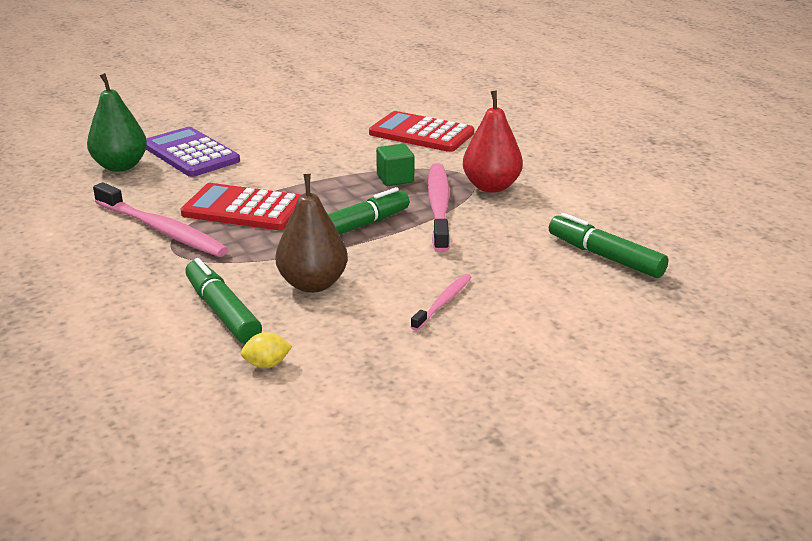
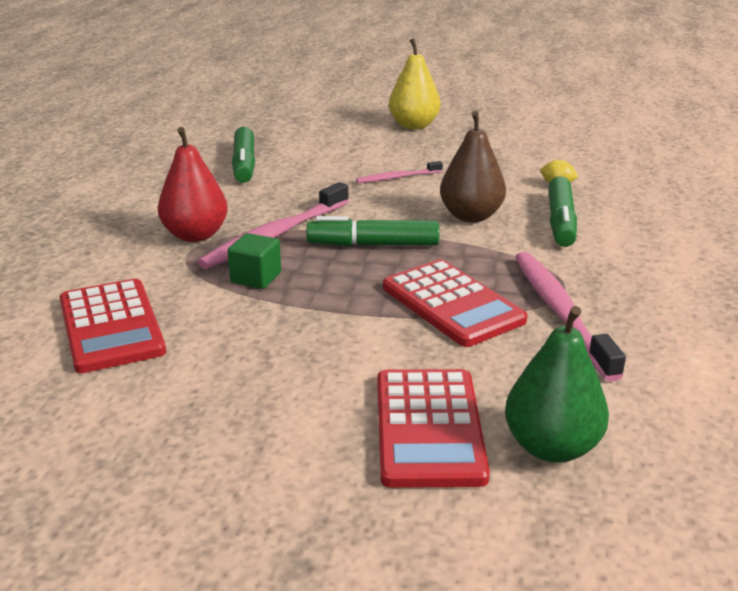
camera: 140 degrees left, 0 degrees up
(191, 153) = (428, 428): purple calculator -> red calculator
(566, 404) = (414, 126): none -> yellow pear

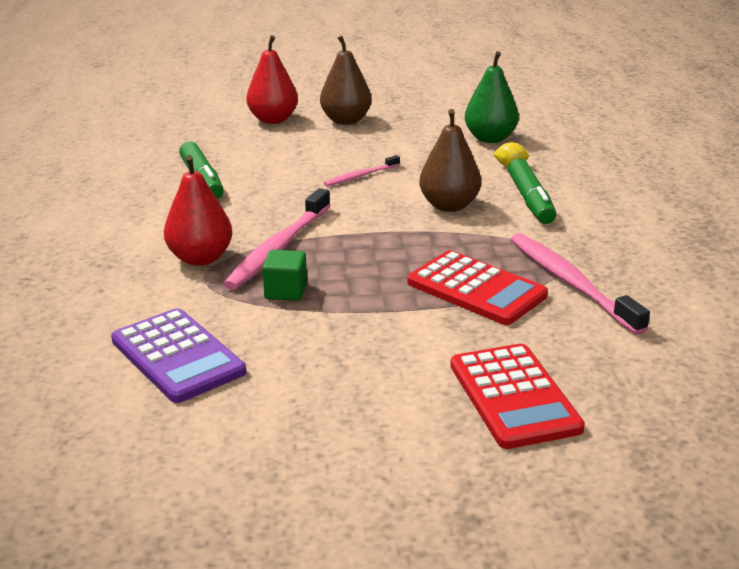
camera: 15 degrees left, 0 degrees up
(111, 326) = (177, 356): red calculator -> purple calculator
(345, 118) = (273, 120): none -> red pear
(373, 244) = (375, 245): green marker -> none
(414, 126) = (346, 120): yellow pear -> brown pear
(551, 447) = (618, 395): green pear -> green pear (490, 138)

